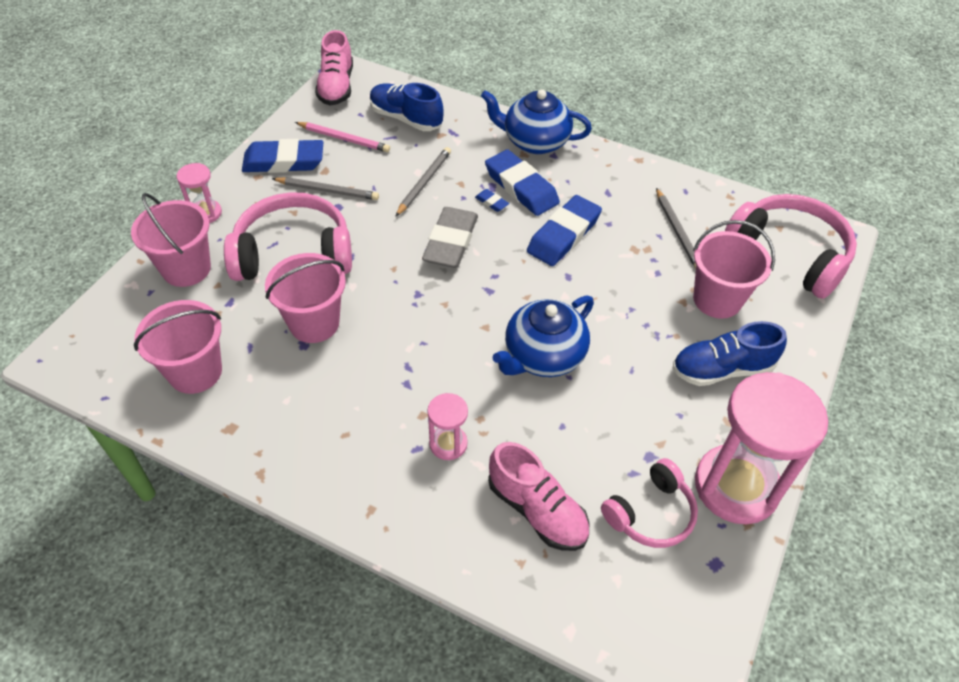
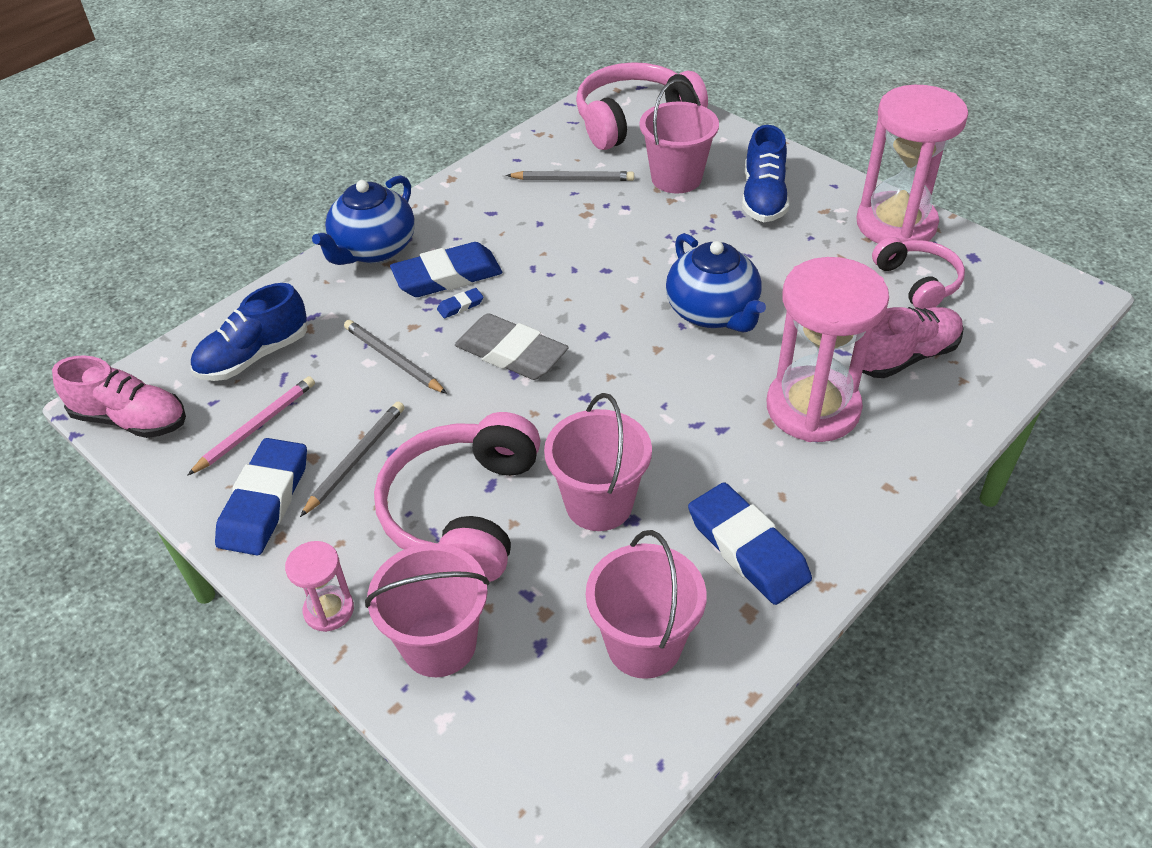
camera: 70 degrees left, 5 degrees down
(448, 444) = (813, 408): pink hourglass -> pink hourglass, size x2.14
(563, 235) = (542, 259): blue eraser -> blue eraser (747, 548)

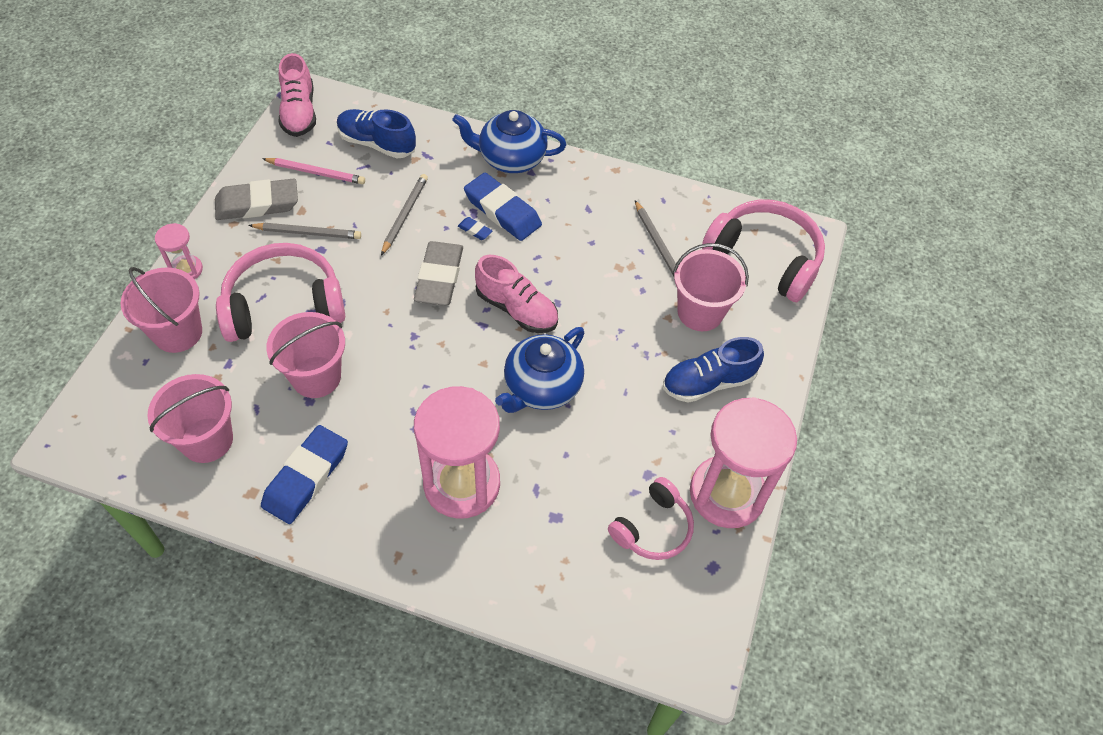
camera: 60 degrees right, 10 degrees up
(265, 502) = (257, 204): blue eraser -> grey eraser
(904, 356) = (550, 537): pink shoe -> pink shoe (516, 309)

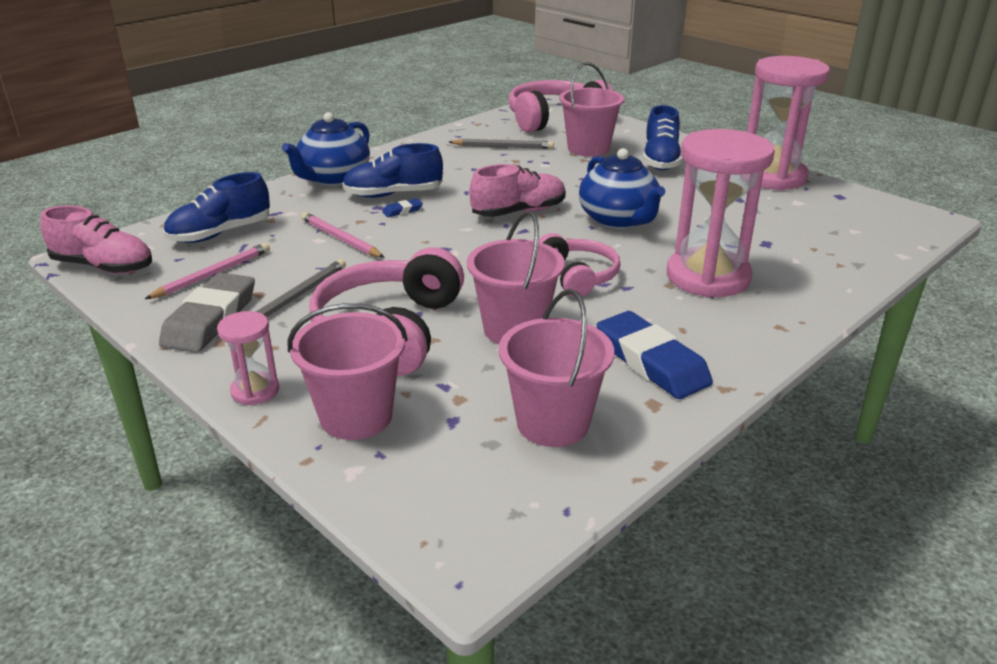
camera: 60 degrees left, 25 degrees down
(404, 215) = (341, 239): grey pencil -> pink pencil
(439, 277) = (443, 238): grey eraser -> none
(502, 211) = (393, 194): blue eraser -> blue shoe
(653, 528) = (794, 208): pink headphones -> pink headphones (578, 276)

